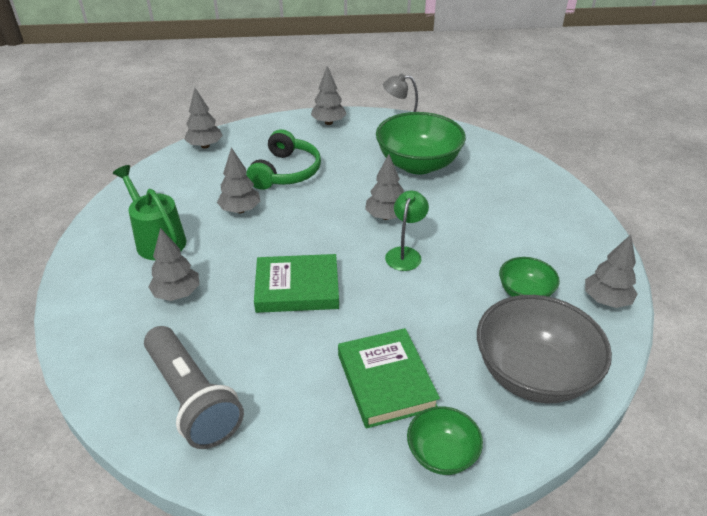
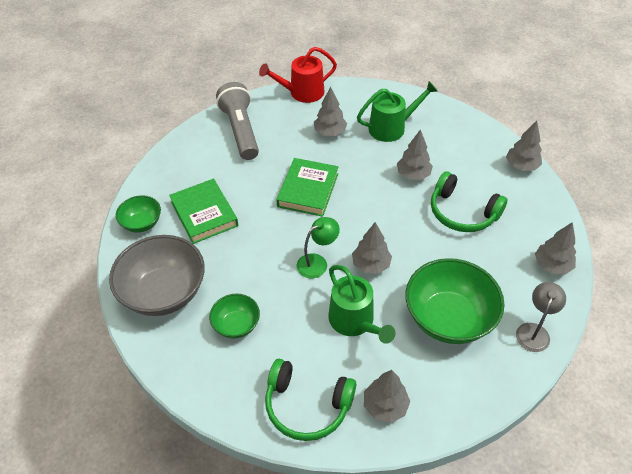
camera: 110 degrees right, 10 degrees up
(82, 347) = (302, 93): none -> red watering can
(192, 399) = (241, 130): grey flashlight -> grey flashlight turned 90 degrees clockwise
(386, 381) = (204, 214): green book -> green book turned 60 degrees clockwise
(405, 254) = (317, 262): green lamp -> green lamp turned 75 degrees counterclockwise
(459, 214) = (354, 321): none -> green watering can
(564, 223) = (307, 405): none -> green headphones
(606, 300) = (199, 380): grey tree -> grey tree (385, 406)

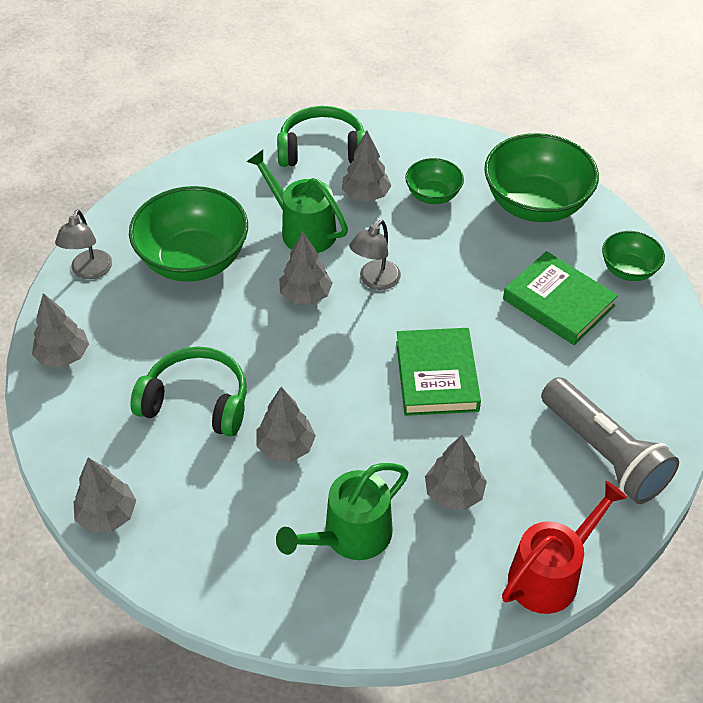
camera: 160 degrees right, 0 degrees up
(164, 292) = (535, 204): grey bowl -> green bowl
(317, 262) = (375, 281): green lamp -> grey lamp
(385, 406) = (245, 167): grey tree -> grey tree (366, 195)

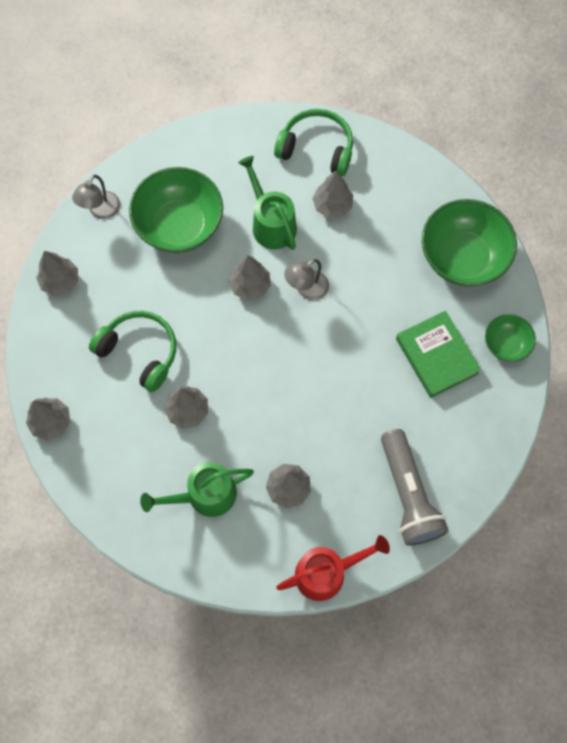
camera: 20 degrees right, 20 degrees up
(433, 195) = (385, 222): green bowl -> none
(437, 376) = (317, 389): green book -> none

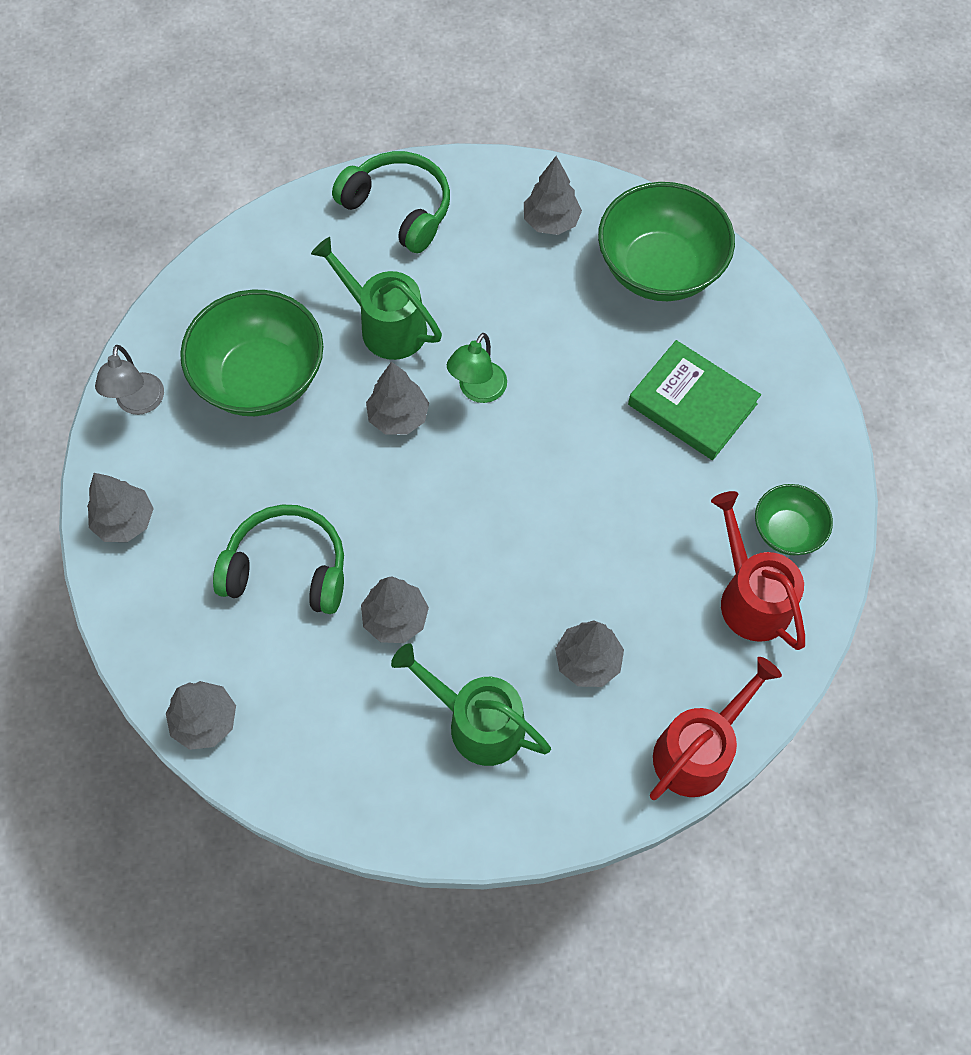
camera: 25 degrees left, 5 degrees down
(205, 495) = (478, 722): green watering can -> green watering can turned 75 degrees clockwise
(306, 289) = (477, 391): grey lamp -> green lamp
(316, 149) = (398, 209): green headphones -> green headphones turned 45 degrees clockwise
(332, 205) = (457, 271): grey tree -> grey tree (551, 222)
(408, 494) = (750, 597): grey flashlight -> red watering can
(506, 344) = (771, 353): green bowl -> green bowl (787, 531)

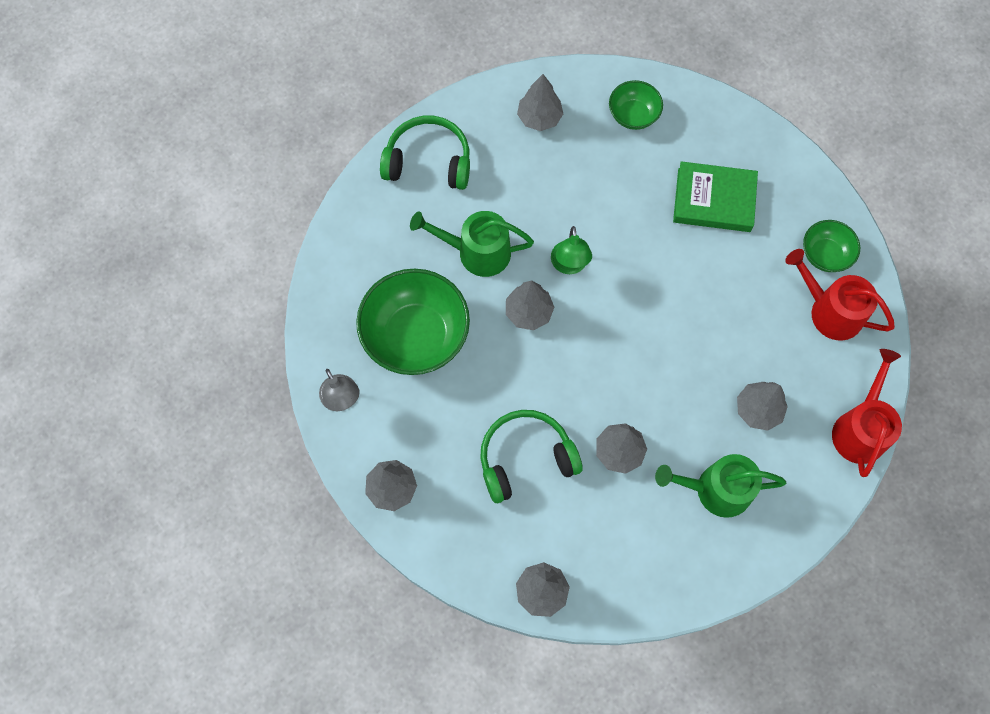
camera: 30 degrees left, 5 degrees up
(659, 269) = (633, 115): green bowl -> green bowl, size x0.53

